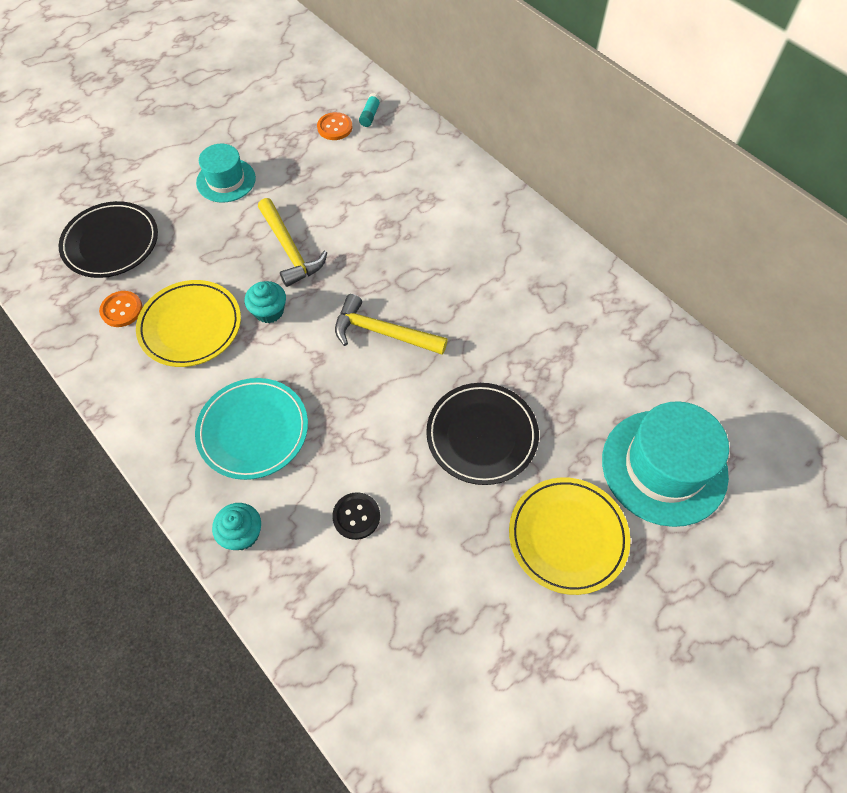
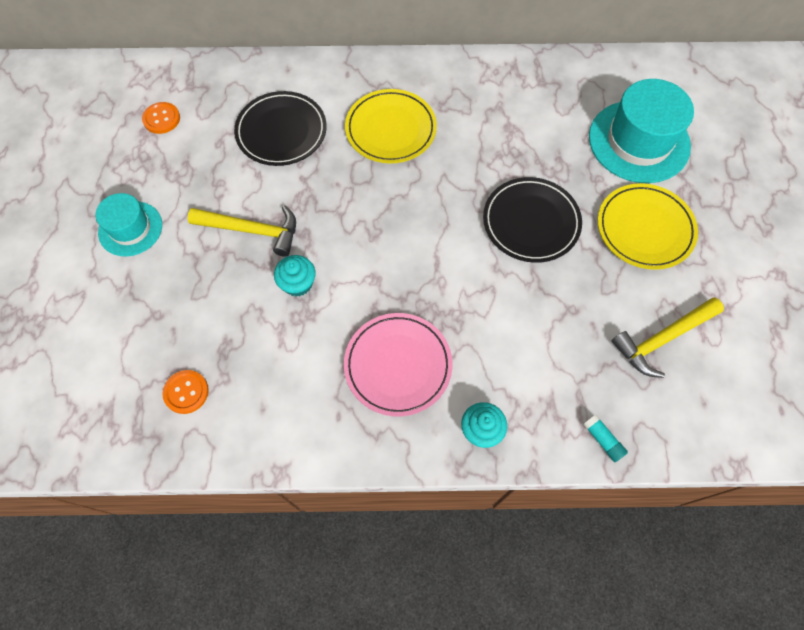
camera: 50 degrees left, 5 degrees up
(111, 243) = (103, 358): black plate -> black plate (281, 132)
(190, 326) = (256, 349): yellow plate -> yellow plate (391, 129)
(253, 430) = (398, 365): turquoise plate -> pink plate
(356, 516) = (529, 343): black button -> none
(370, 115) = (176, 88): turquoise glue stick -> turquoise glue stick (603, 440)
(383, 333) = (392, 222): yellow hammer -> yellow hammer (663, 339)

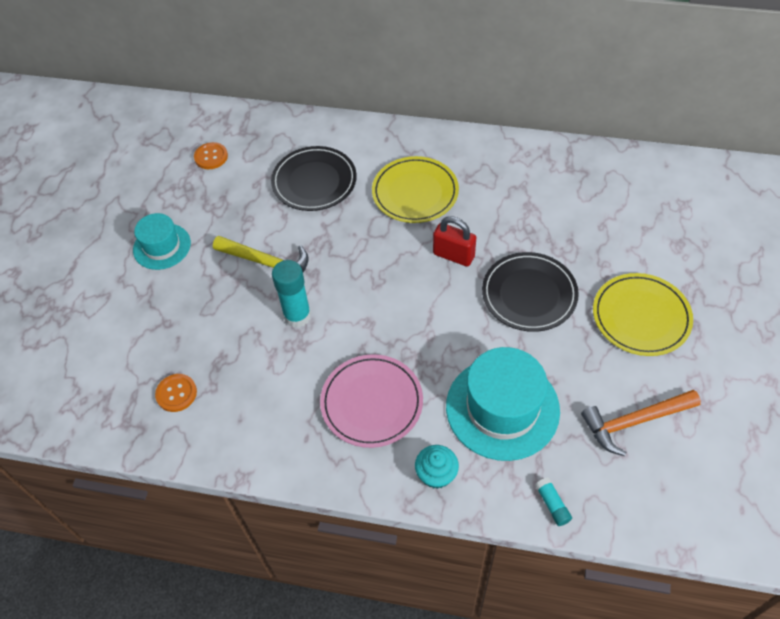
camera: 15 degrees right, 10 degrees down
(298, 283) = (297, 316): turquoise cupcake -> turquoise glue stick
(446, 192) = (453, 255): none -> red padlock
(639, 141) = (654, 235): turquoise hat -> turquoise hat (502, 408)
(663, 339) = (635, 422): yellow hammer -> orange hammer

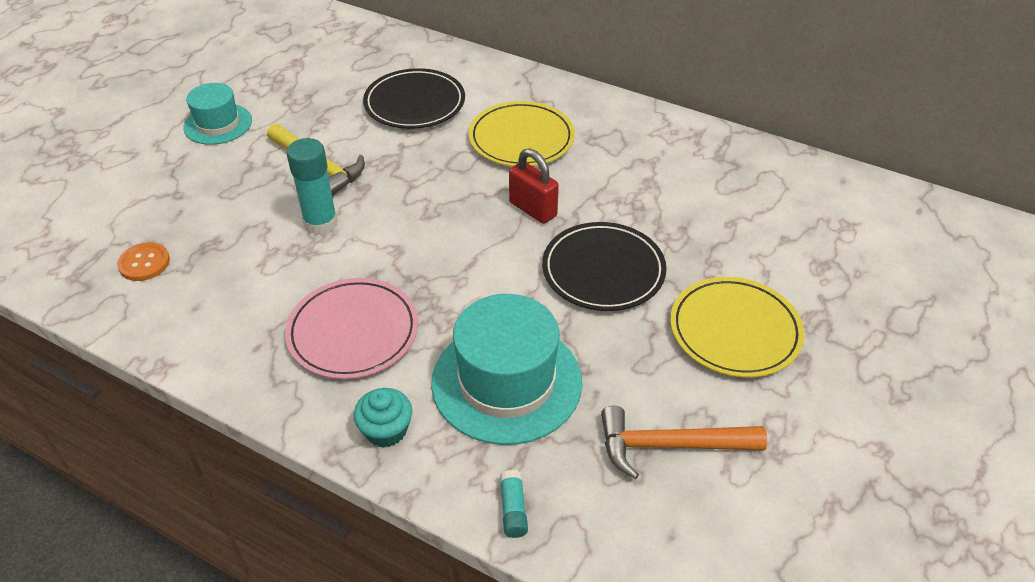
camera: 15 degrees right, 10 degrees down
(211, 157) = (319, 57): orange button -> none

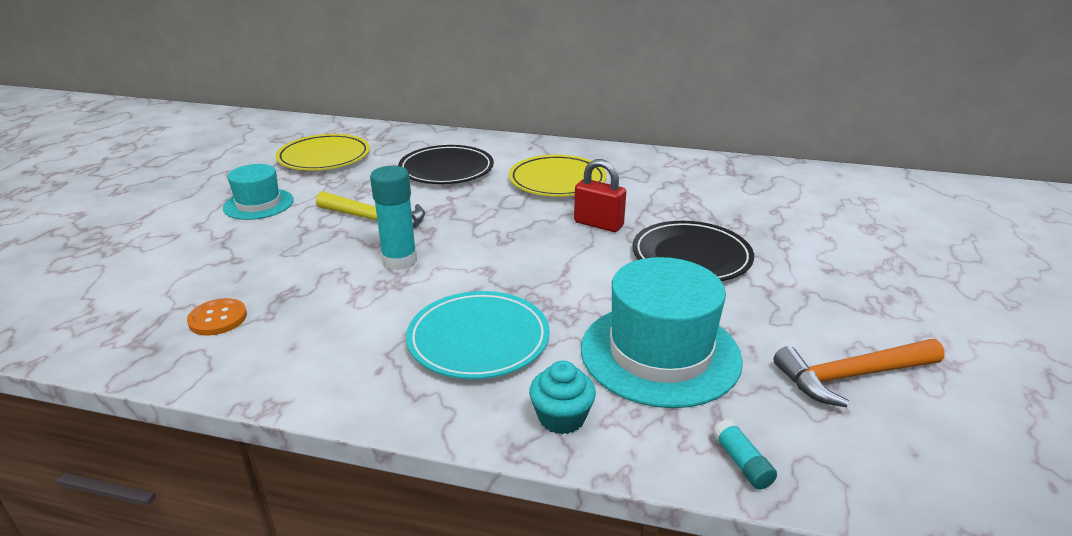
camera: 15 degrees left, 15 degrees down
(353, 332) = (478, 339): pink plate -> turquoise plate
(734, 331) = (837, 281): yellow plate -> yellow plate (324, 157)

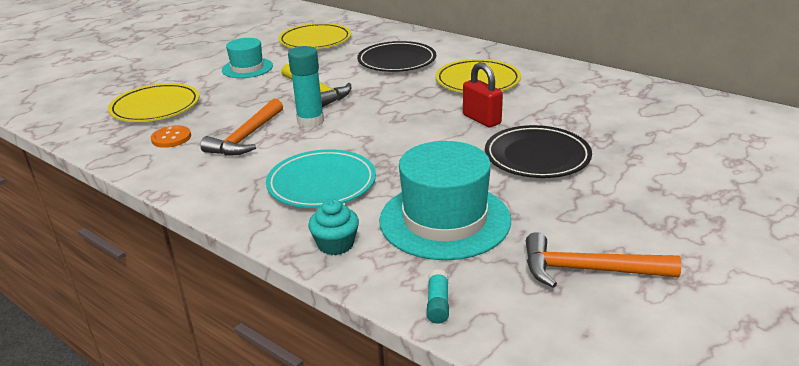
camera: 25 degrees right, 0 degrees up
(160, 278) = (155, 107): none -> yellow plate
(329, 297) = (247, 137): none -> orange hammer

